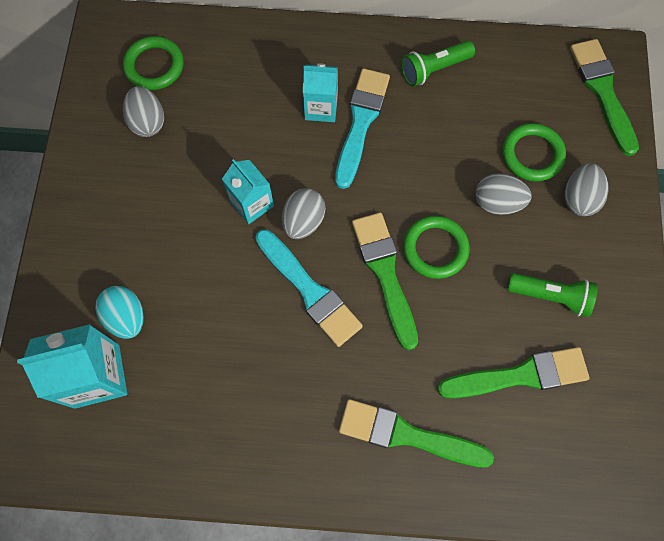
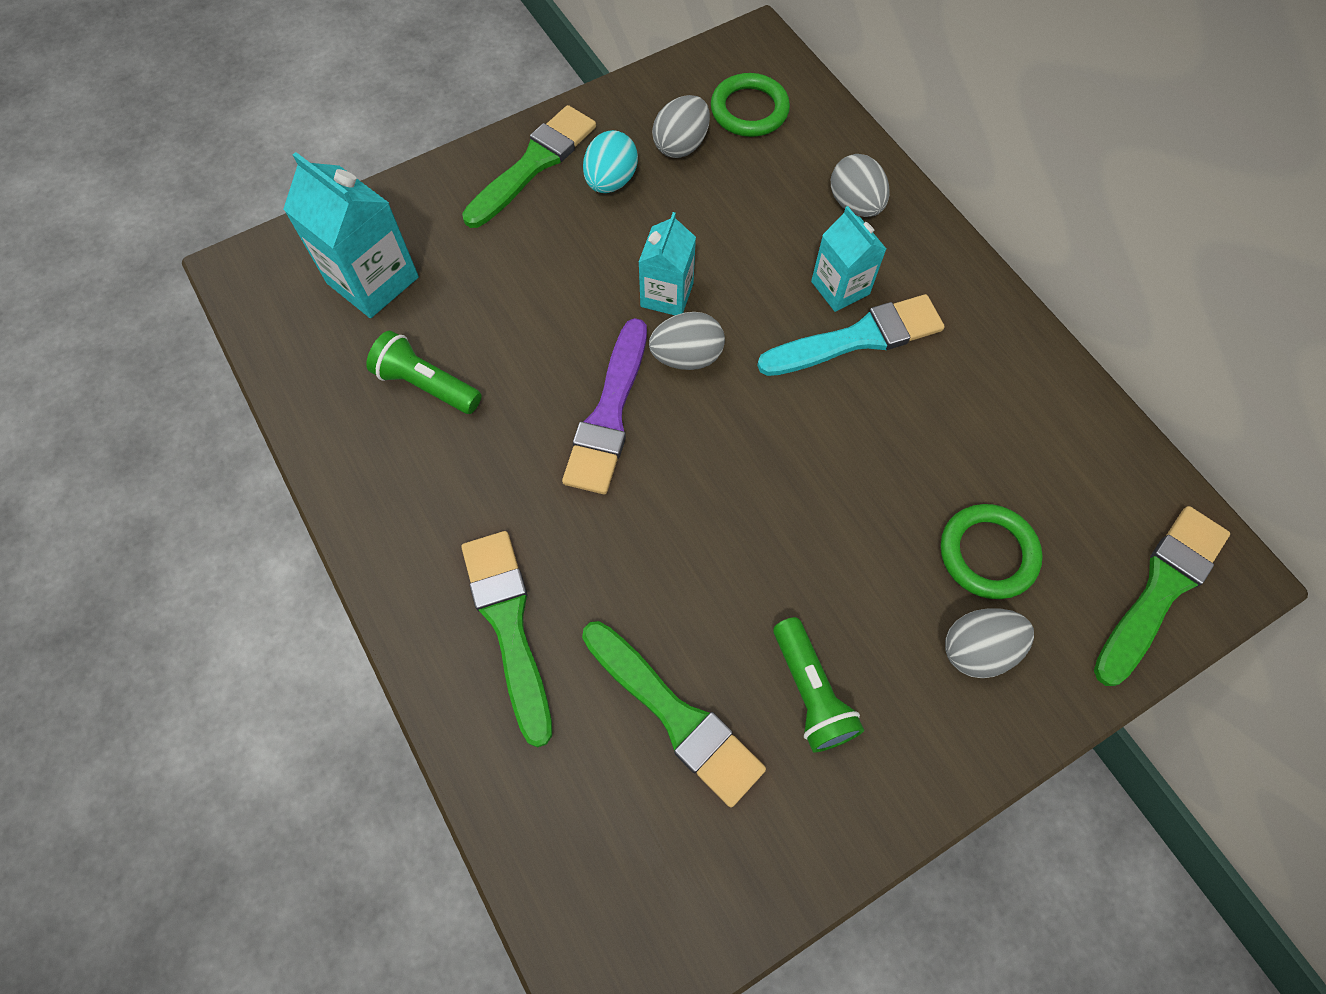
camera: 55 degrees right, 5 degrees down
(126, 317) = (452, 265): turquoise egg -> turquoise egg (611, 181)
(309, 290) = (609, 414): turquoise brush -> purple brush
(385, 273) = (690, 479): green brush -> green brush (534, 164)
(434, 69) = (999, 372): green flashlight -> green flashlight (427, 385)
(435, 249) = (765, 515): green ring -> none
(497, 202) = (885, 551): grey egg -> grey egg (855, 204)

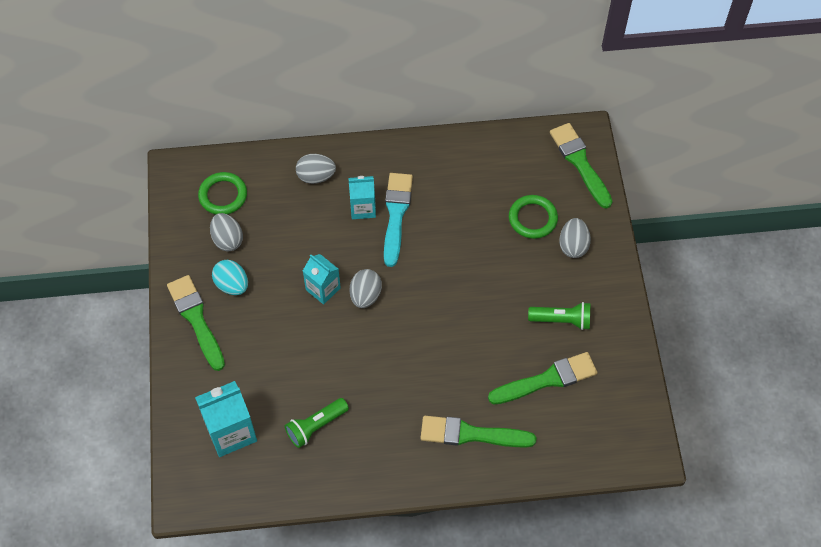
camera: 65 degrees left, 5 degrees down
(609, 414) = (380, 345): purple brush -> none

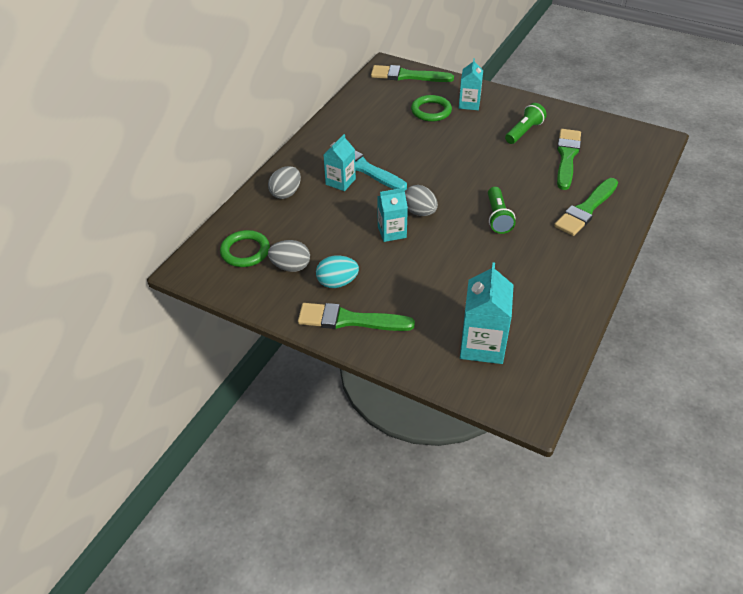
camera: 55 degrees left, 15 degrees down
(316, 426) = (517, 289): green flashlight -> green flashlight (498, 217)
(573, 246) = (469, 104): grey egg -> turquoise carton

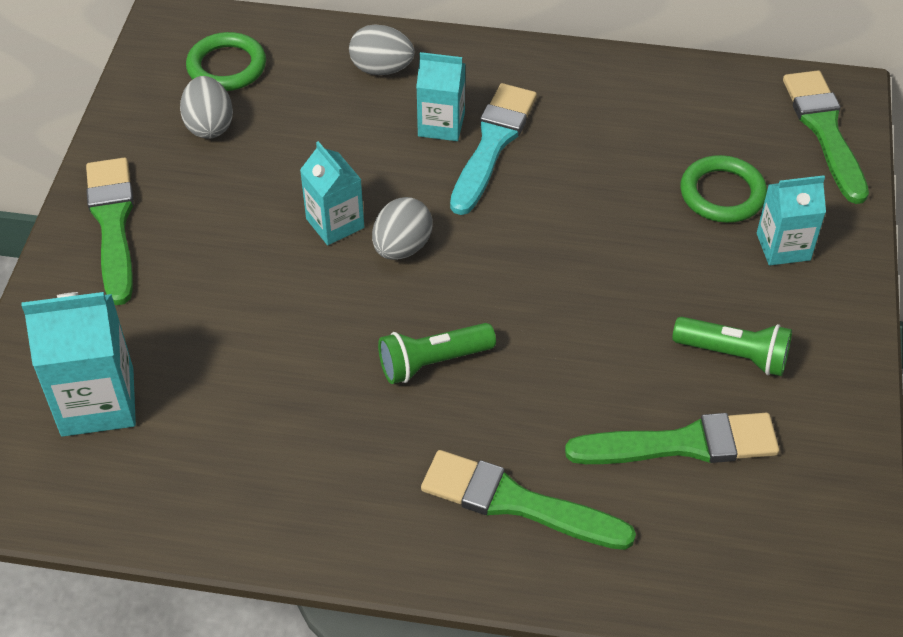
camera: 70 degrees right, 5 degrees up
(337, 282) = (190, 188): turquoise egg -> none

